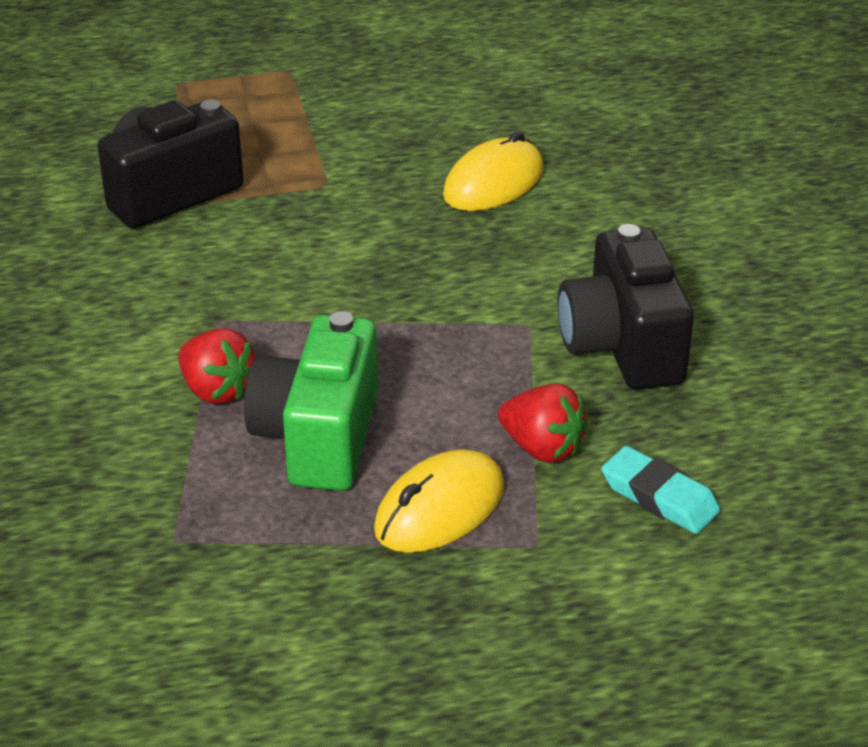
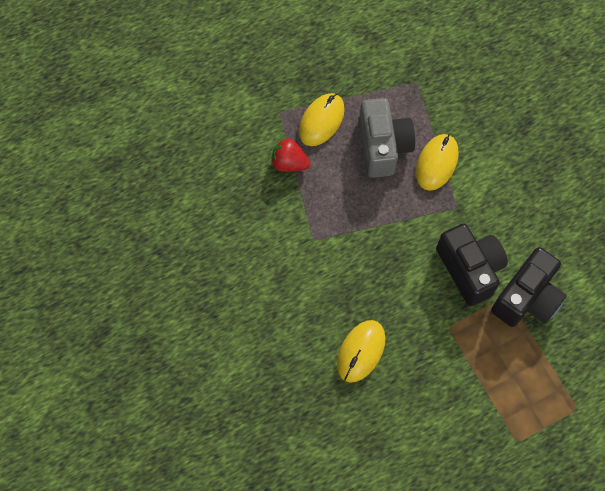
camera: 165 degrees right, 30 degrees up
(217, 390) = (436, 163): red strawberry -> yellow mouse
(318, 437) = (383, 146): green camera -> grey camera
(622, 346) = (268, 235): black camera -> black camera (469, 269)
(659, 497) = (236, 148): turquoise eraser -> none

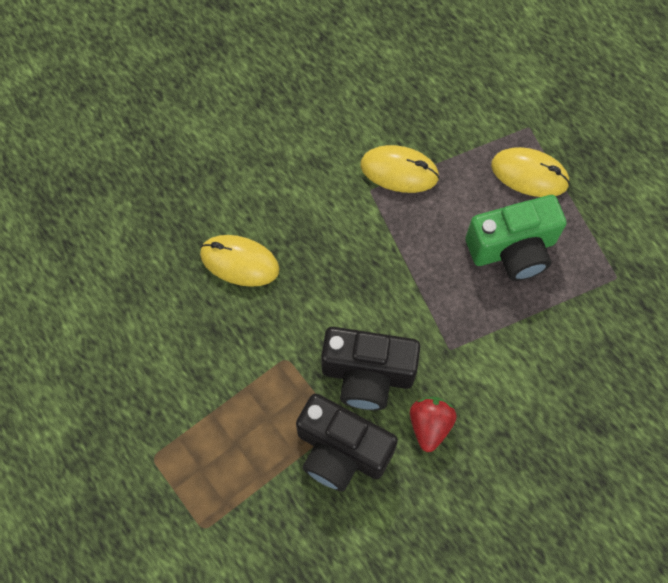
camera: 80 degrees right, 0 degrees up
(289, 163) = (463, 148): red strawberry -> red strawberry (429, 425)
(383, 146) = (512, 249): grey camera -> green camera
(436, 163) = (506, 317): yellow mouse -> yellow mouse (399, 171)
(469, 269) = (367, 374): black camera -> black camera turned 45 degrees clockwise

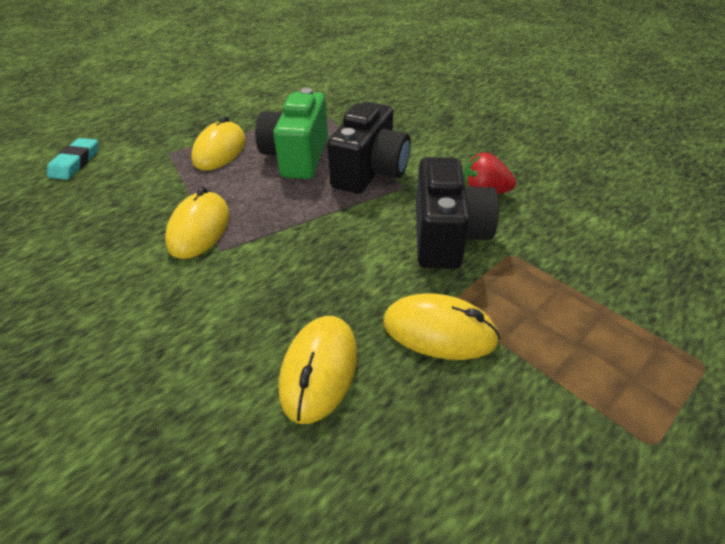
camera: 95 degrees left, 25 degrees down
(261, 346) = (439, 331): none -> yellow mouse
(341, 451) = (538, 249): black camera -> black camera (370, 172)
(512, 249) = (297, 157): green camera -> green camera turned 150 degrees counterclockwise
(513, 50) = (75, 163): none -> turquoise eraser

